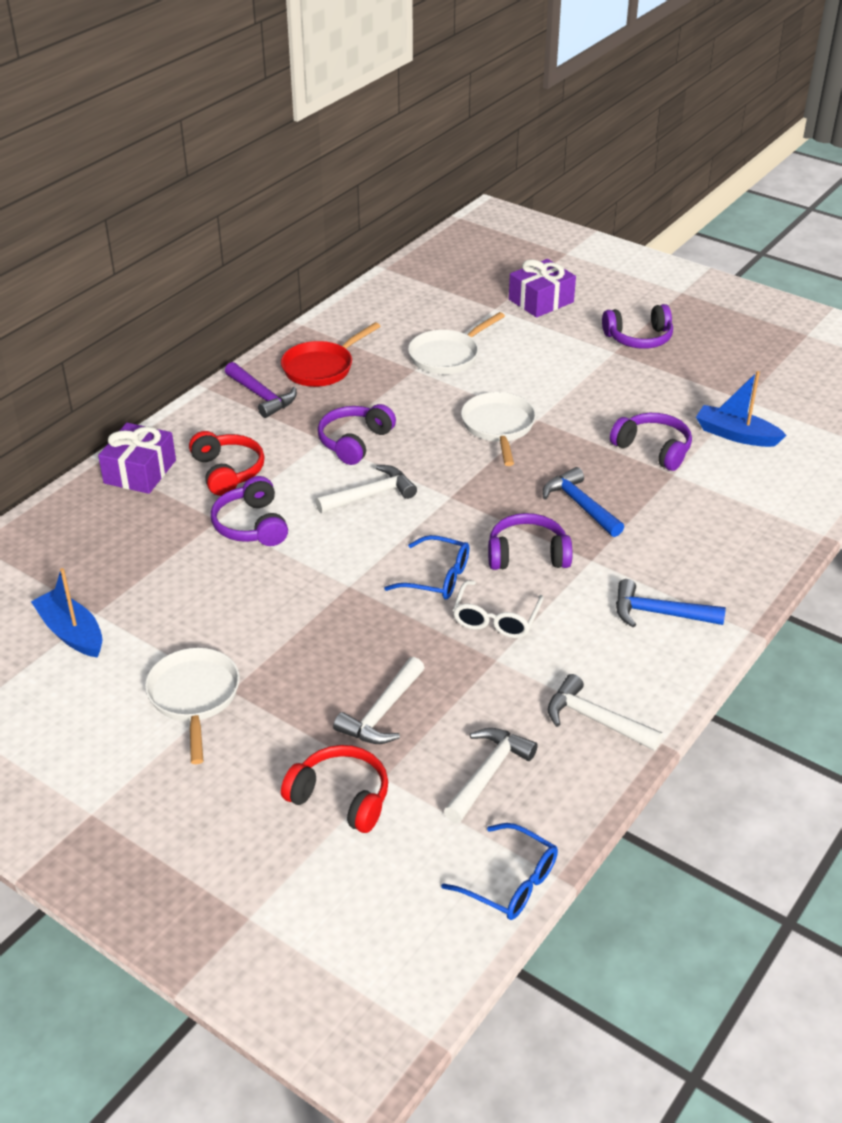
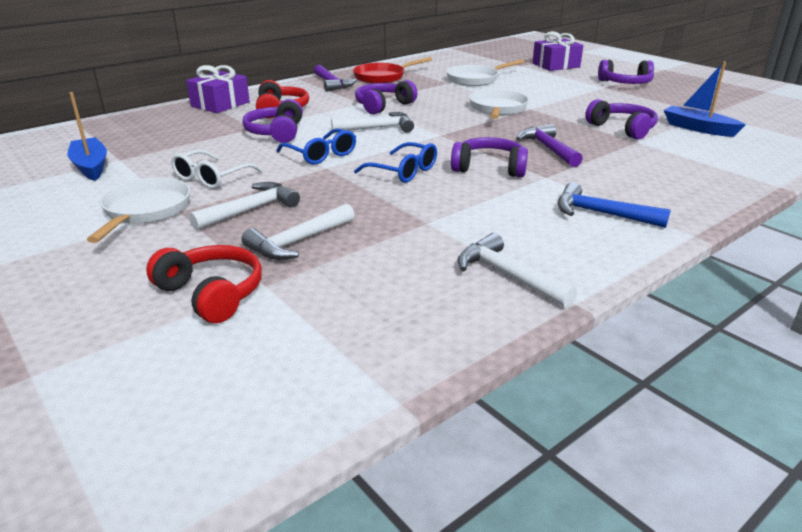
camera: 15 degrees right, 10 degrees down
(488, 773) = (373, 298): white hammer -> white hammer (251, 209)
(496, 619) = (441, 199): white glasses -> white glasses (211, 178)
(510, 882) = (341, 398): blue glasses -> blue glasses (321, 155)
(580, 505) = (548, 148): blue hammer -> purple hammer

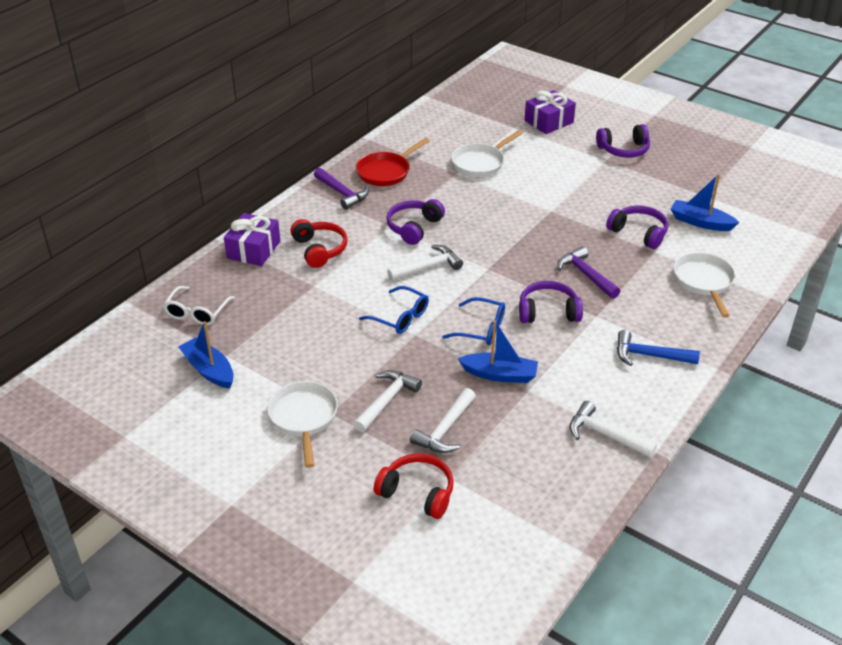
camera: 15 degrees left, 10 degrees up
(211, 178) = (327, 366): white glasses -> white glasses (197, 312)
(276, 133) = (340, 290): purple headphones -> none
(400, 206) = (500, 374): none -> blue boat
(497, 109) = (521, 216): white pan -> white pan (703, 282)

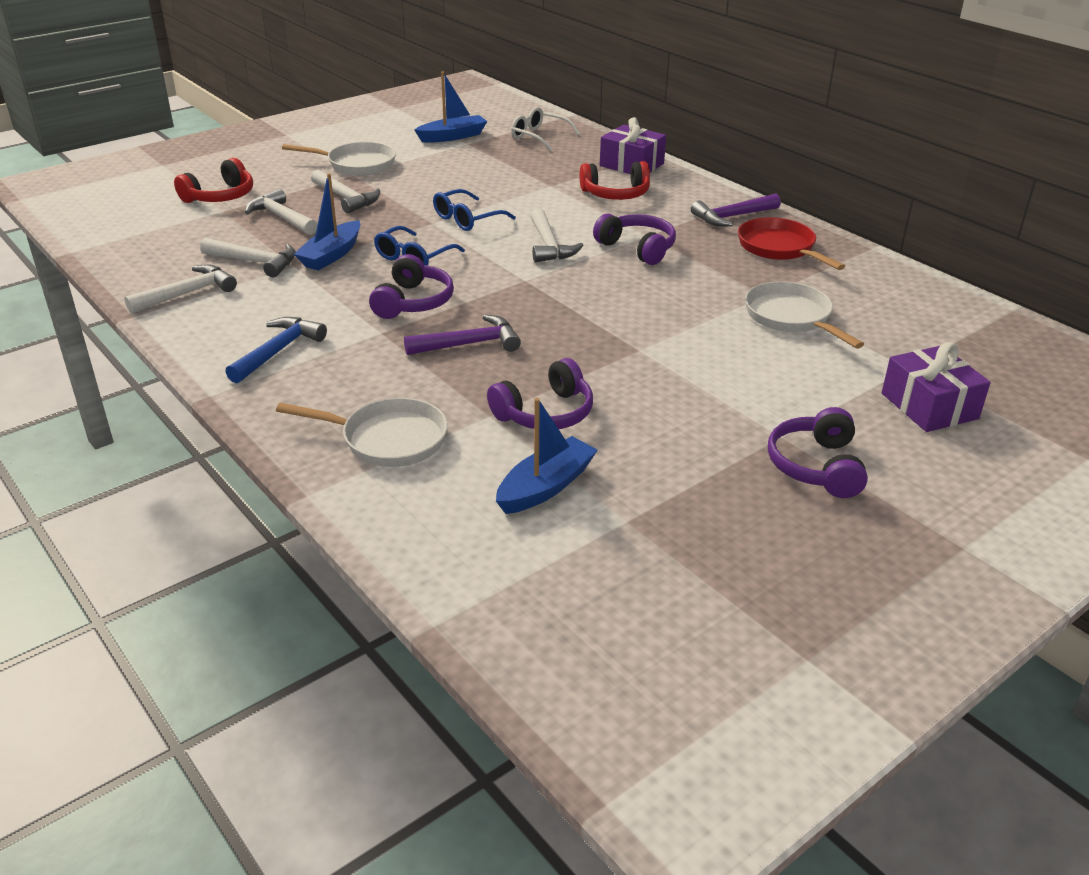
camera: 105 degrees right, 5 degrees down
(534, 415) = (255, 262): none -> white hammer

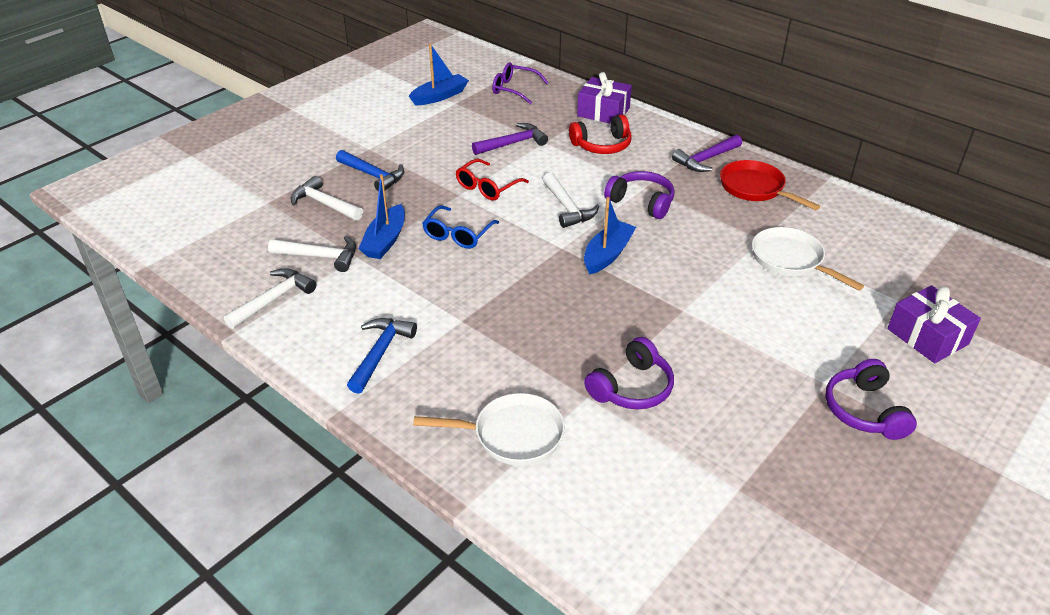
camera: 10 degrees left, 5 degrees up
(220, 196) = (259, 186): red headphones -> none
(346, 198) = (373, 175): white hammer -> blue hammer
(357, 164) = (368, 136): white pan -> none
(413, 302) = (476, 284): purple headphones -> none
(467, 219) = (487, 187): blue glasses -> red glasses
(470, 344) = (541, 323): purple hammer -> purple hammer (513, 143)
(539, 137) = (514, 89): white glasses -> purple glasses
(545, 486) = (661, 464): blue boat -> blue boat (607, 254)

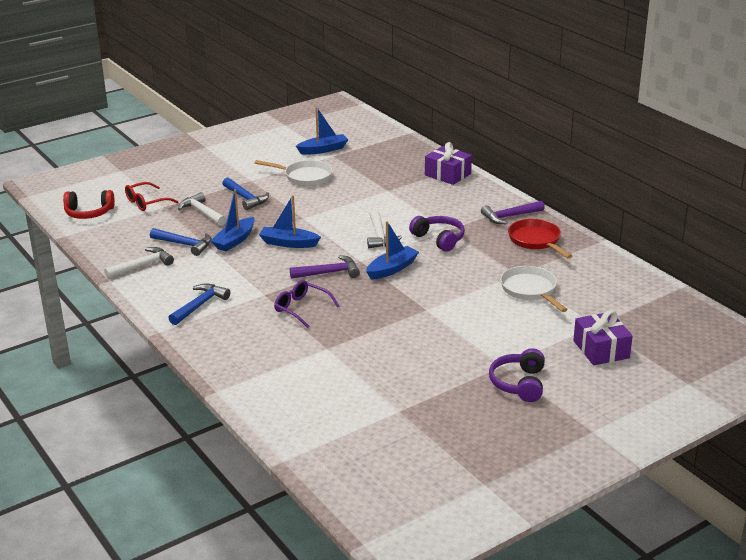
camera: 15 degrees right, 10 degrees down
(321, 256) = (185, 244): white hammer -> blue hammer
(458, 235) = (288, 243): blue glasses -> blue boat
(487, 187) = (326, 216): red glasses -> red glasses (146, 202)
(512, 435) = (264, 361): white pan -> white pan (305, 177)
(513, 143) = (363, 188): purple hammer -> purple hammer (329, 273)
(514, 89) = (385, 150): purple glasses -> purple glasses (301, 308)
(602, 145) = (432, 198): red headphones -> red headphones (89, 213)
(632, 388) = (361, 348): purple headphones -> none

